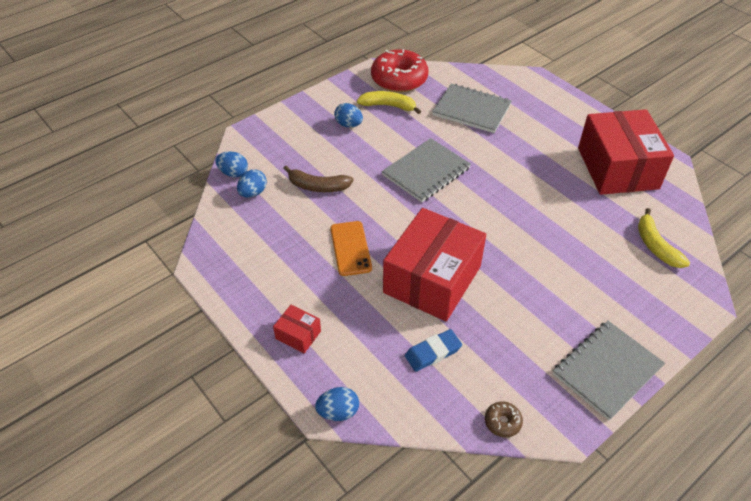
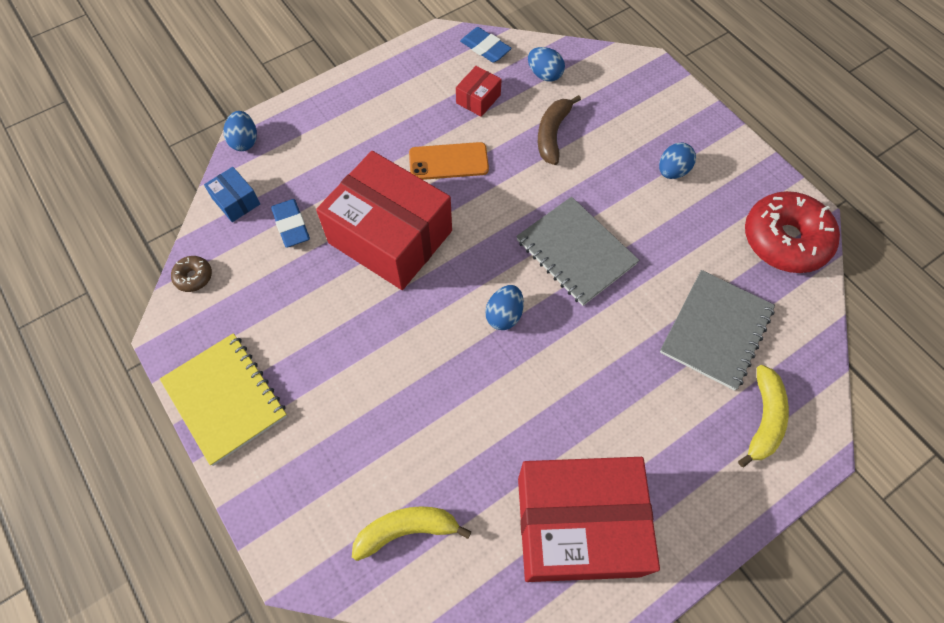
camera: 95 degrees right, 15 degrees up
(218, 232) = (485, 48): none -> blue eraser
(233, 173) = (578, 57): blue egg -> blue egg (504, 315)
(298, 335) = (339, 113): red box -> red box (478, 99)
(388, 106) = (717, 221): yellow banana -> yellow banana (763, 419)
(413, 404) = (236, 201): none -> blue box
(607, 370) = (225, 399): grey notebook -> yellow notebook

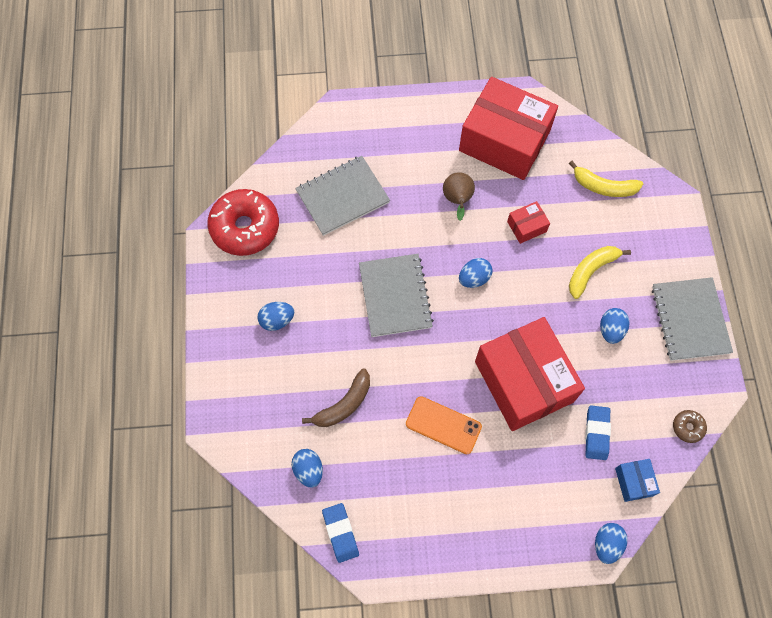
camera: 150 degrees left, 5 degrees up
(225, 399) = (690, 320): yellow notebook -> grey notebook
(318, 337) = (611, 330): none -> blue egg
(478, 99) = (382, 476): red box -> red box (526, 226)
(583, 401) = (457, 200): none -> brown pear
(763, 419) = (357, 136): yellow banana -> yellow banana (591, 271)

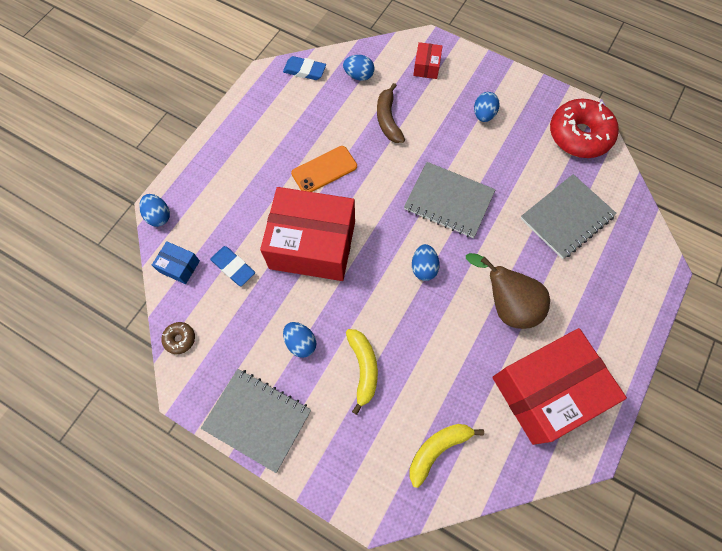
camera: 125 degrees right, 0 degrees up
(342, 197) = (566, 217): grey notebook -> grey notebook turned 45 degrees clockwise
(457, 200) = (506, 304): brown pear -> brown pear, size x1.54
(526, 226) = (442, 345): red box -> red box (426, 67)

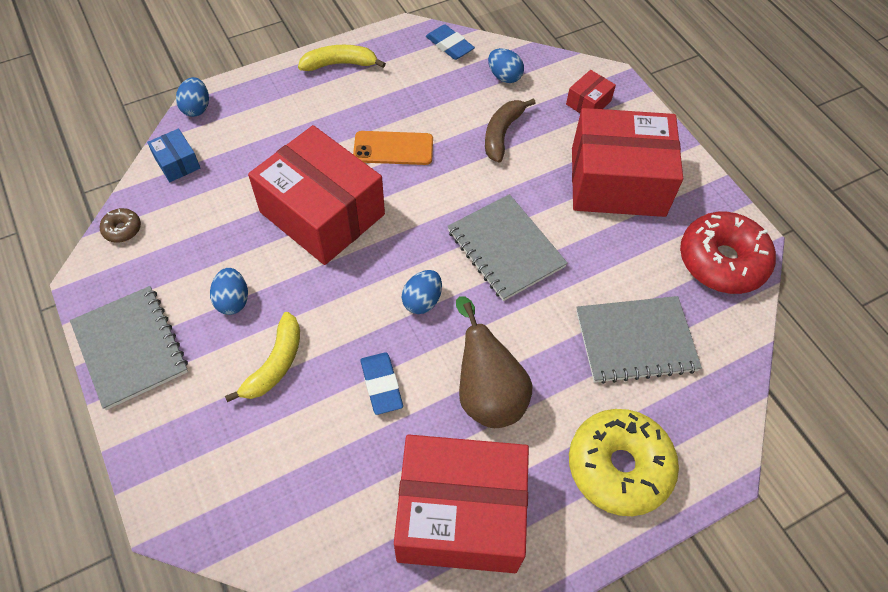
camera: 30 degrees right, 10 degrees down
(233, 267) = (226, 192): blue eraser -> blue eraser (381, 385)
(437, 449) = (286, 496): yellow banana -> yellow banana (340, 64)
(483, 115) = (617, 182): blue egg -> red box
(611, 303) = (619, 467): none -> yellow donut

